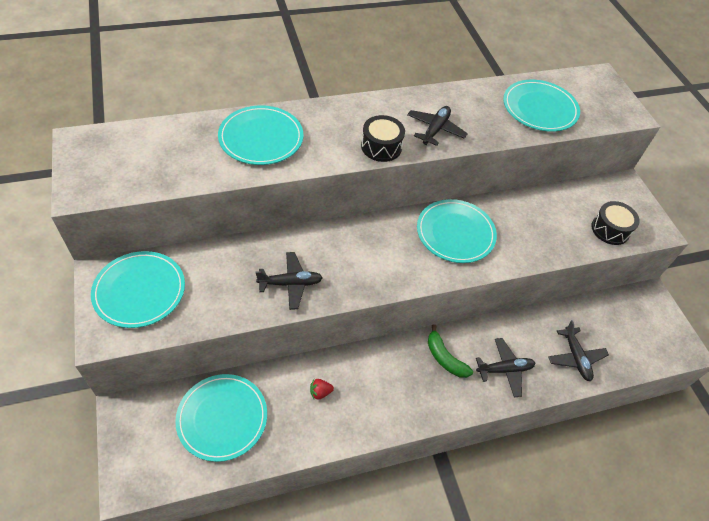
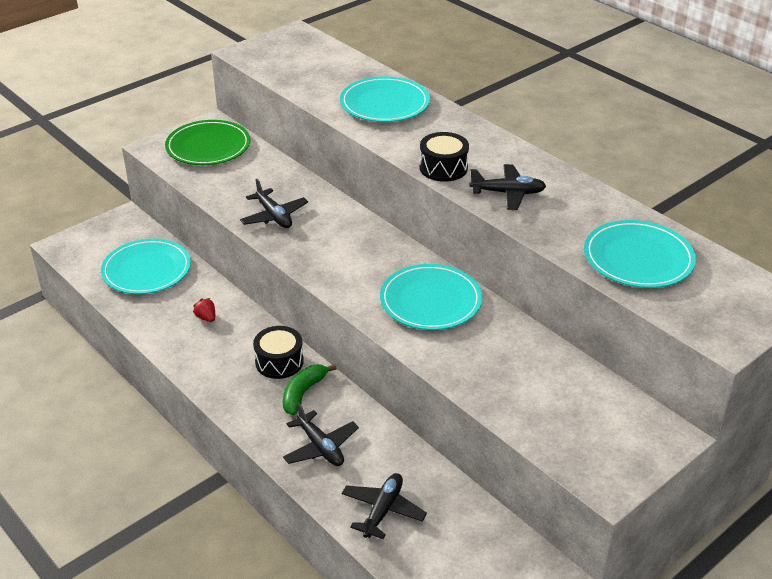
camera: 70 degrees right, 15 degrees down
(139, 291) = (208, 146): turquoise plate -> green plate
(575, 357) = (383, 510): black plane -> black plane turned 150 degrees clockwise
(610, 229) = (561, 433): black drum -> black drum (279, 362)

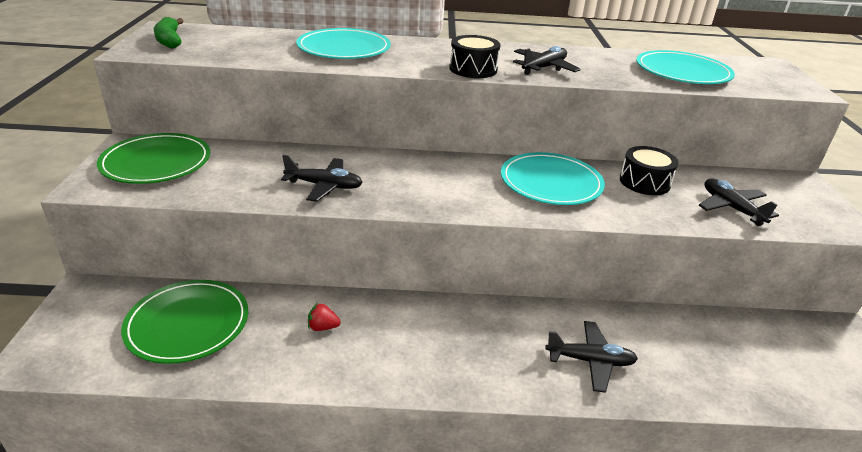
camera: 50 degrees left, 5 degrees down
(146, 270) = (188, 324): turquoise plate -> green plate
(279, 362) = (447, 319): black drum -> black drum (644, 182)
(303, 393) = (506, 330): green banana -> green banana (169, 40)
(383, 510) = (706, 371): black plane -> black plane (731, 208)

